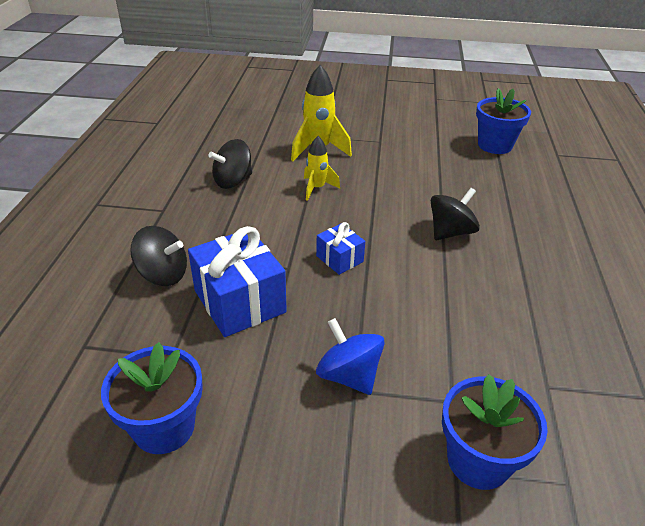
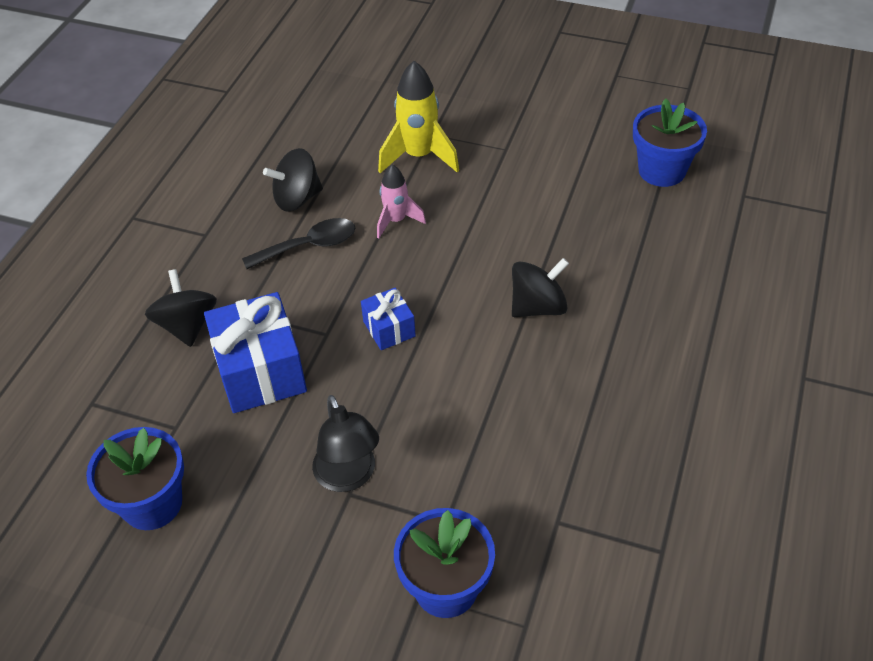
camera: 15 degrees right, 10 degrees up
(163, 274) = (187, 325): black spinning top -> black spinning top turned 135 degrees counterclockwise
(253, 210) = (309, 246): none -> black spoon
(317, 188) = (396, 221): yellow rocket -> pink rocket
(348, 375) = (349, 476): blue spinning top -> black lamp

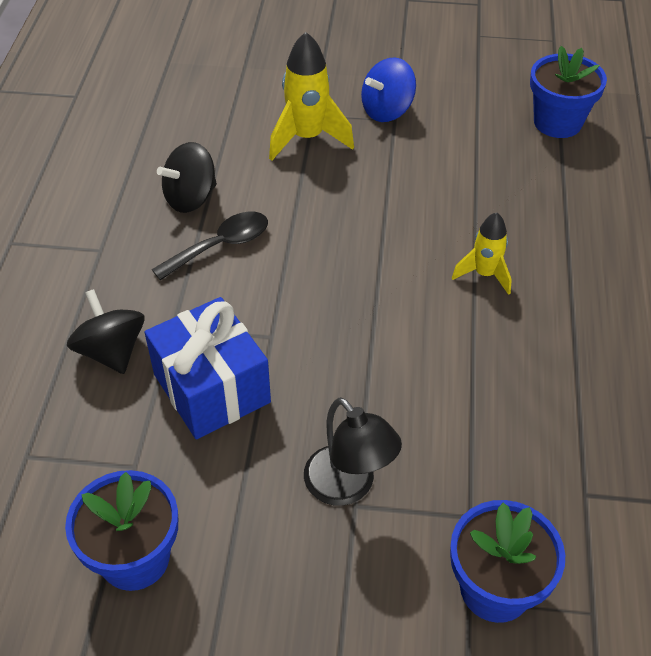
camera: 15 degrees left, 0 degrees up
(389, 329) = (337, 320): blue gift -> none
(396, 221) = (306, 207): pink rocket -> none
(502, 139) = (387, 110): none -> blue spinning top
(538, 307) = (484, 274): black spinning top -> yellow rocket

